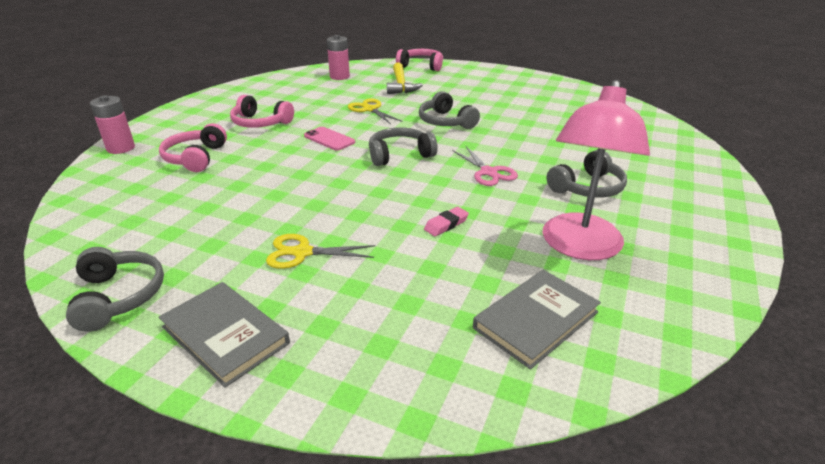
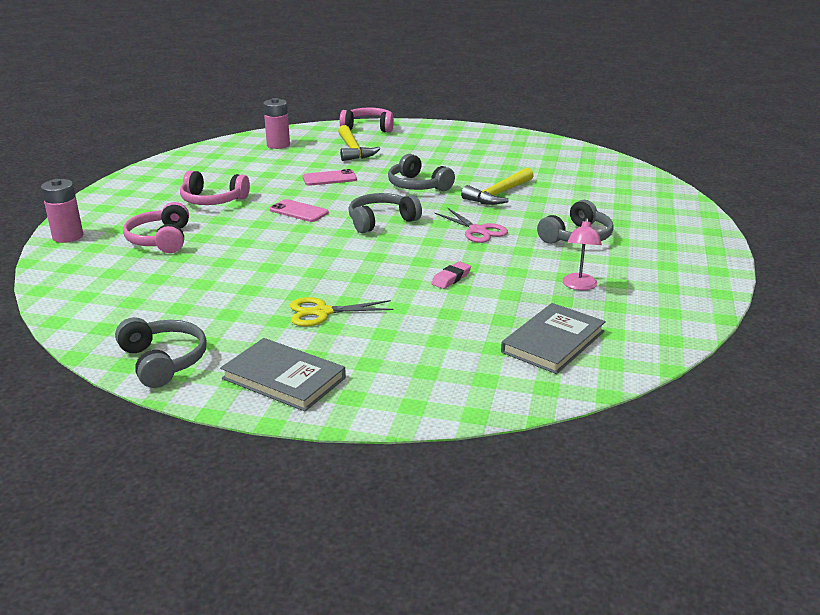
camera: 10 degrees left, 5 degrees down
(370, 109) = (329, 178): yellow scissors -> pink phone
(519, 136) = (498, 194): none -> yellow hammer
(579, 247) = (579, 286): pink lamp -> pink lamp, size x0.46

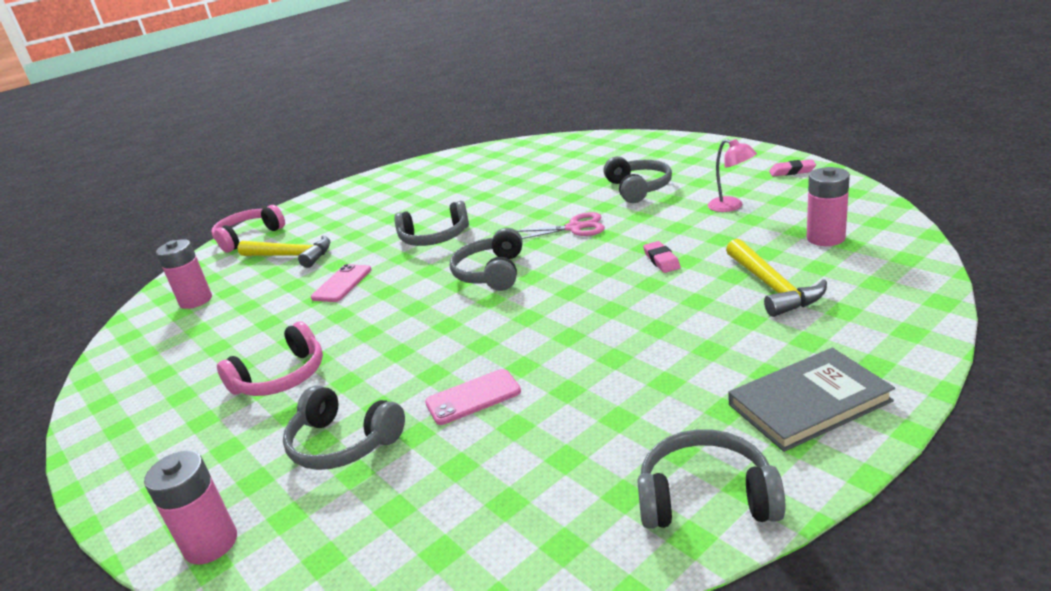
camera: 50 degrees left, 0 degrees up
(161, 240) = (343, 443): pink headphones -> grey headphones
(299, 211) = (400, 319): pink phone -> pink phone (473, 397)
(322, 312) = (671, 348): yellow scissors -> none
(498, 194) = (510, 203): yellow hammer -> yellow hammer (772, 287)
(553, 342) = (825, 238): grey book -> pink battery
(690, 299) = (792, 171): none -> pink eraser

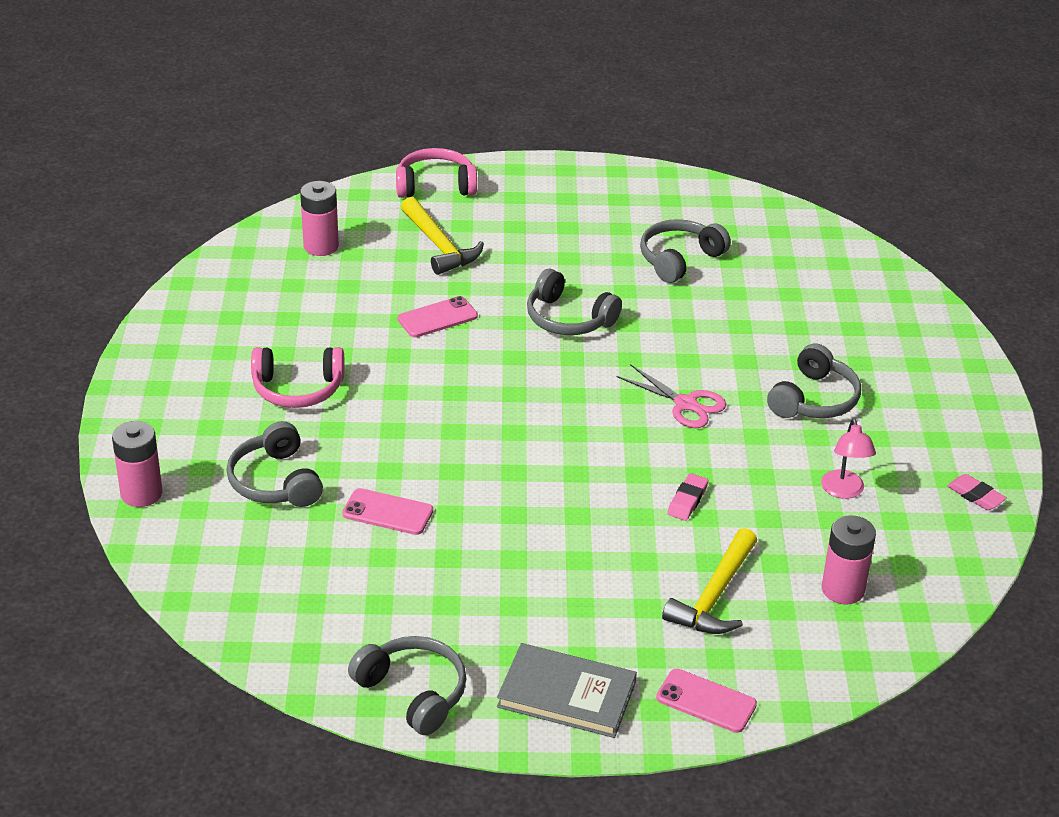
camera: 35 degrees right, 10 degrees up
(491, 273) = (552, 402): grey headphones -> grey headphones (679, 259)
(890, 336) = (706, 701): none -> pink phone

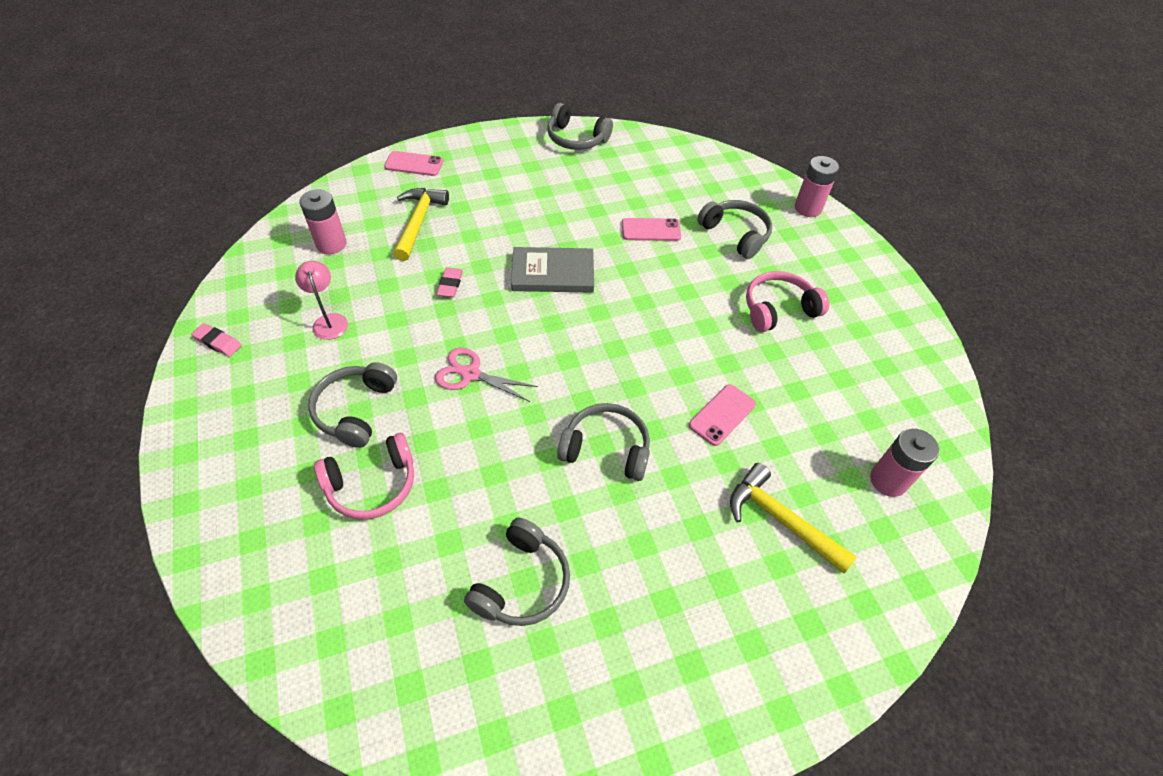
camera: 160 degrees right, 15 degrees up
(435, 185) = (852, 634): pink headphones -> pink headphones (372, 484)
(566, 694) = (493, 153): grey book -> grey book (553, 273)

